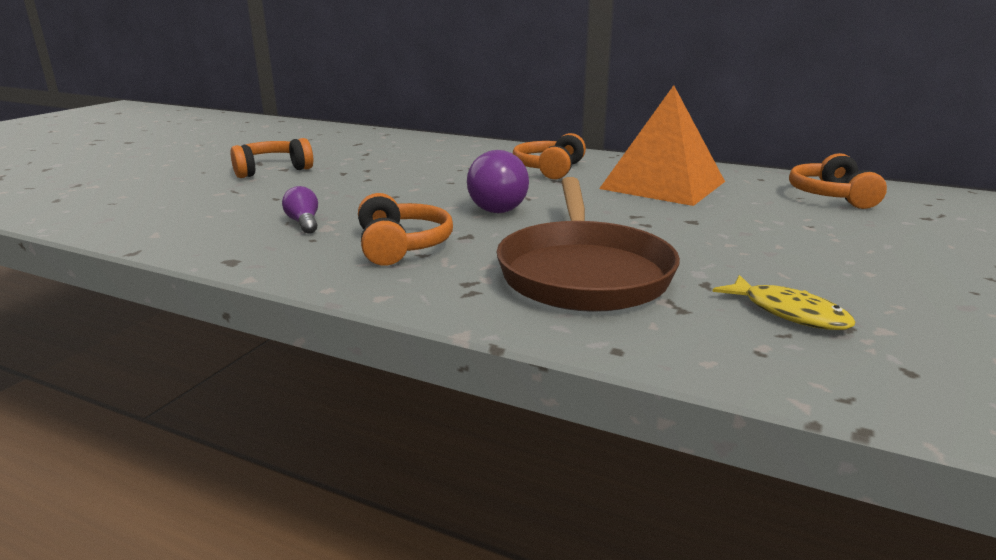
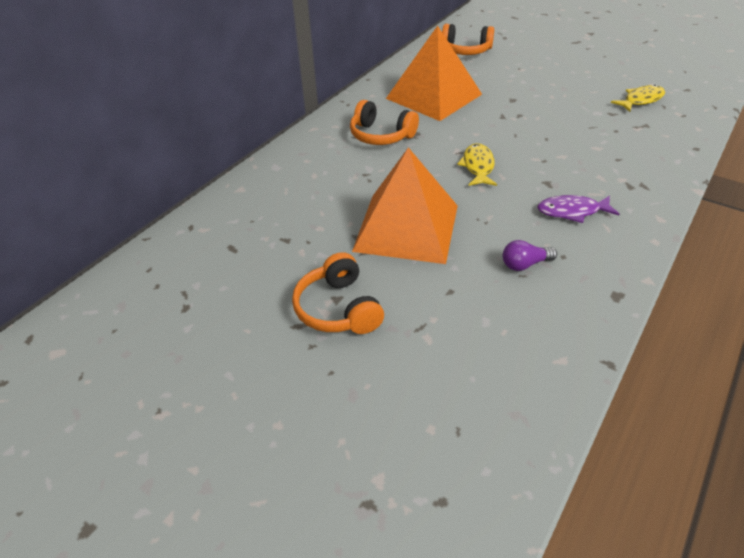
camera: 80 degrees left, 20 degrees up
(377, 183) = (406, 227): none -> orange pyramid
(401, 246) = (572, 211): orange headphones -> purple fish
(497, 205) = (478, 166): purple light bulb -> yellow fish
(583, 272) = (605, 146): brown pan -> none

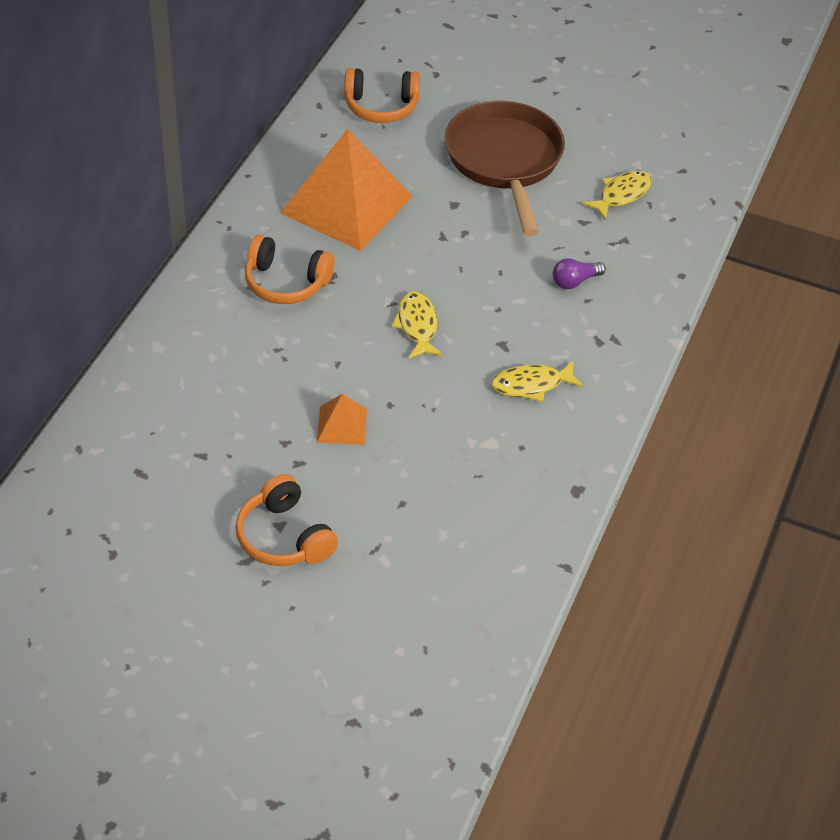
camera: 15 degrees left, 5 degrees up
(406, 227) = (342, 425): orange pyramid -> orange pyramid, size x0.44
(524, 264) = (480, 462): purple light bulb -> purple light bulb (574, 281)
(551, 79) = (505, 161): none -> brown pan
(572, 211) = (531, 385): purple fish -> yellow fish

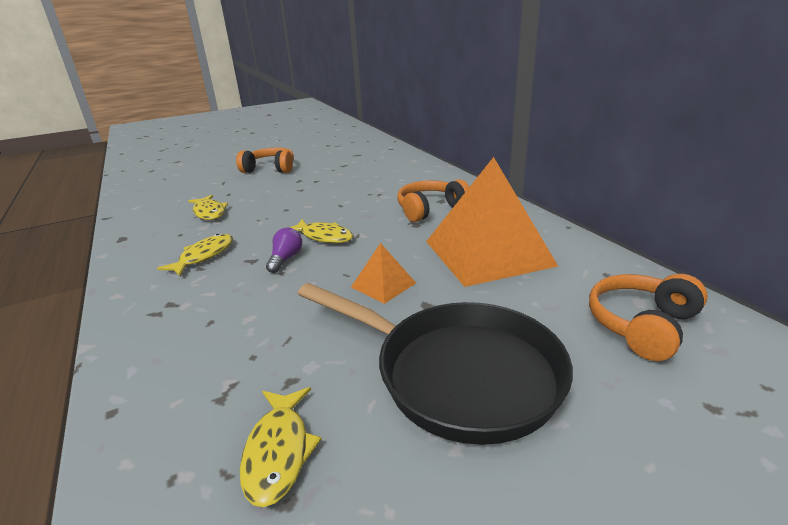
camera: 135 degrees right, 20 degrees down
(342, 425) = (299, 194): orange pyramid -> orange pyramid (383, 285)
(461, 470) = (209, 212): none -> yellow fish
(505, 161) = (457, 374): brown pan -> black pan
(574, 281) = (238, 326): purple light bulb -> purple light bulb (285, 259)

